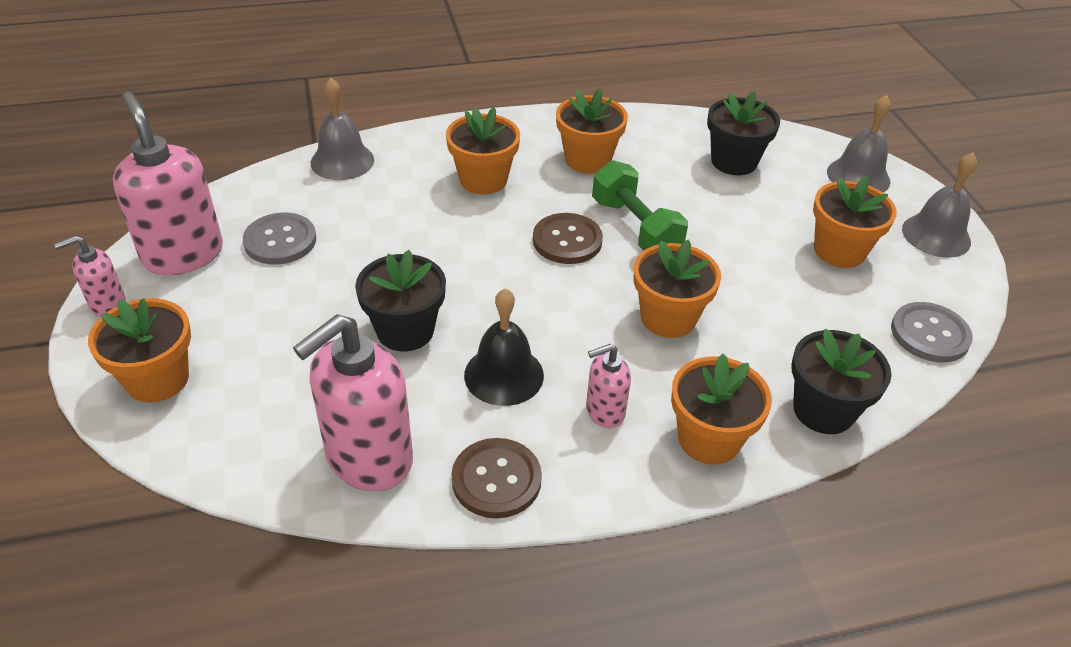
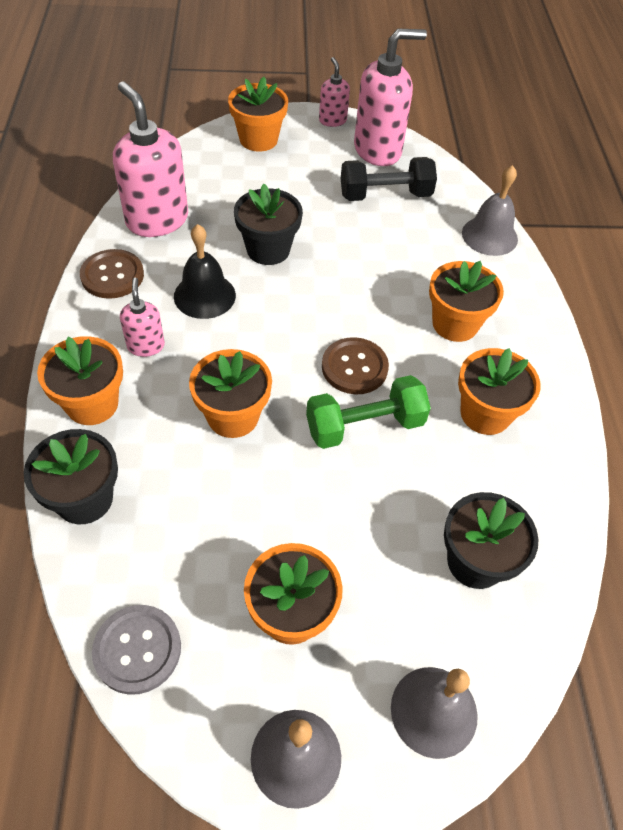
camera: 100 degrees right, 10 degrees up
(280, 241) = (385, 195): grey button -> black dumbbell

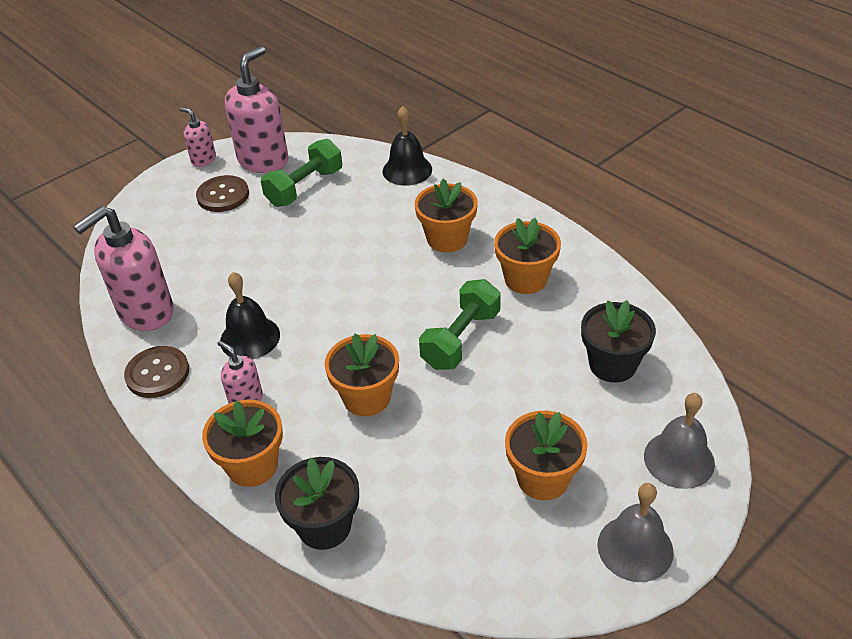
camera: 35 degrees left, 10 degrees down
(137, 650) = (473, 578): grey button -> none
(157, 220) = (145, 312): pink soap dispenser -> pink soap dispenser turned 60 degrees counterclockwise
(258, 139) = (159, 207): orange flower pot -> none
(268, 249) = (261, 276): black flower pot -> none
(354, 367) = (413, 309): brown button -> brown button (223, 195)
(385, 195) = (305, 187): black dumbbell -> green dumbbell
(489, 236) = (407, 170): grey bell -> black bell

